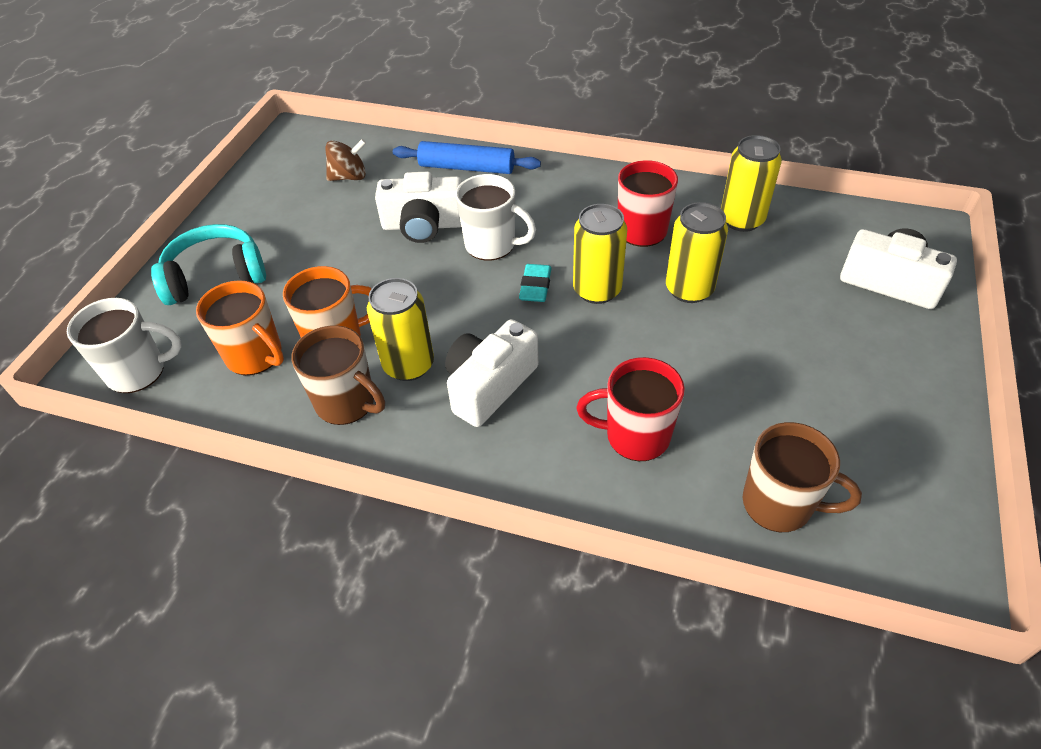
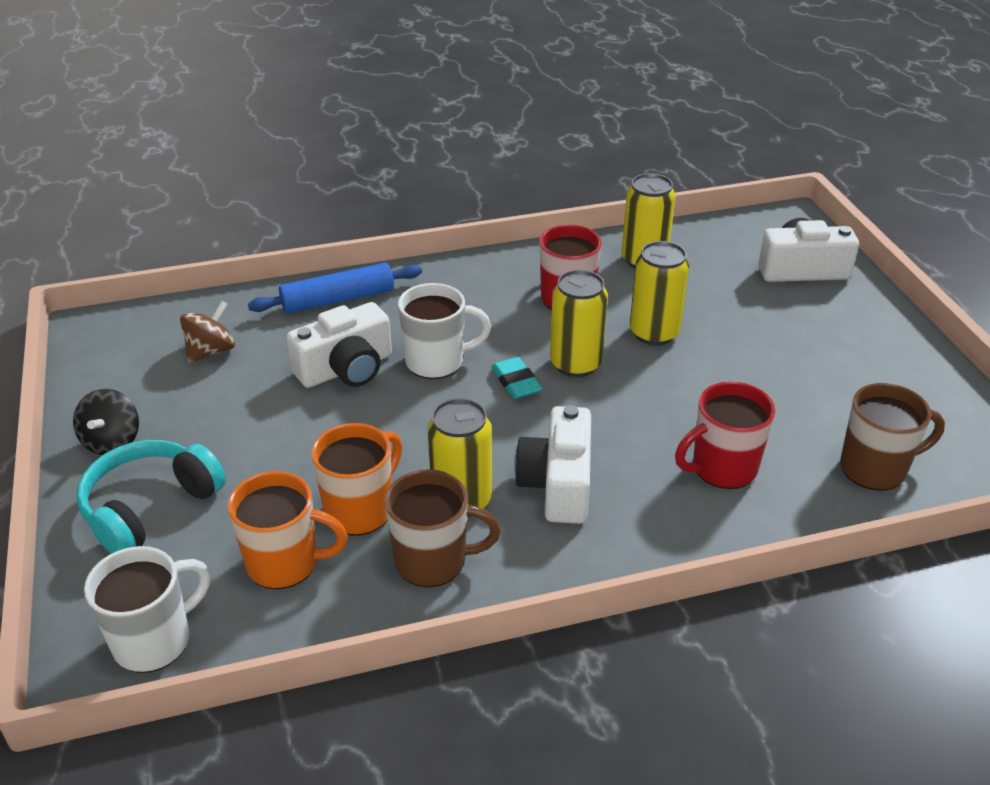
camera: 35 degrees left, 10 degrees down
(236, 219) = (112, 441): none -> black spinning top

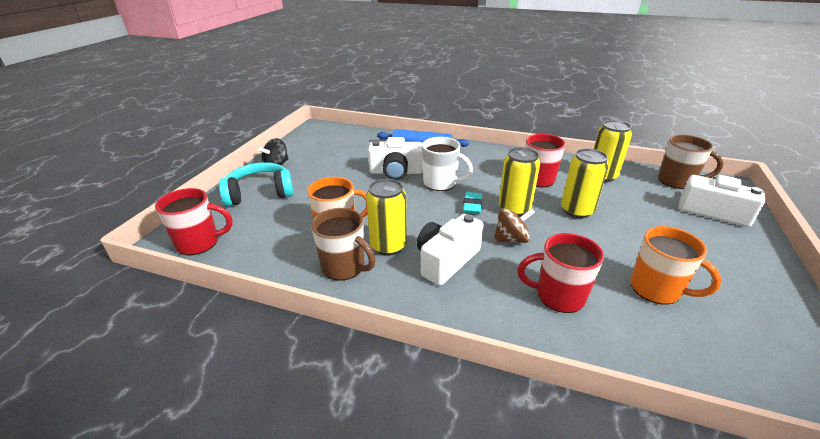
camera: 35 degrees right, 5 degrees down
(155, 641) = (199, 243): white mug -> red mug
(211, 351) = (349, 148): brown spinning top -> brown spinning top (511, 239)
(285, 563) = (282, 237): orange mug -> orange mug (656, 289)
(875, 468) = (683, 348): brown mug -> brown mug (677, 181)

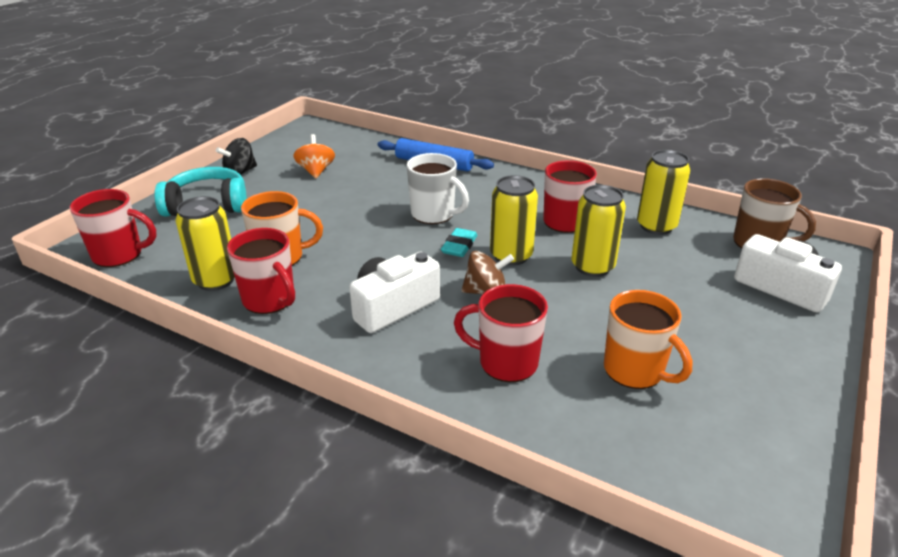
camera: 10 degrees right, 0 degrees up
(336, 159) = (316, 171): none -> orange spinning top
(344, 267) = (270, 300): brown mug -> red mug
(388, 246) = (331, 282): yellow can -> yellow can (215, 280)
(396, 172) = (384, 194): white camera -> none

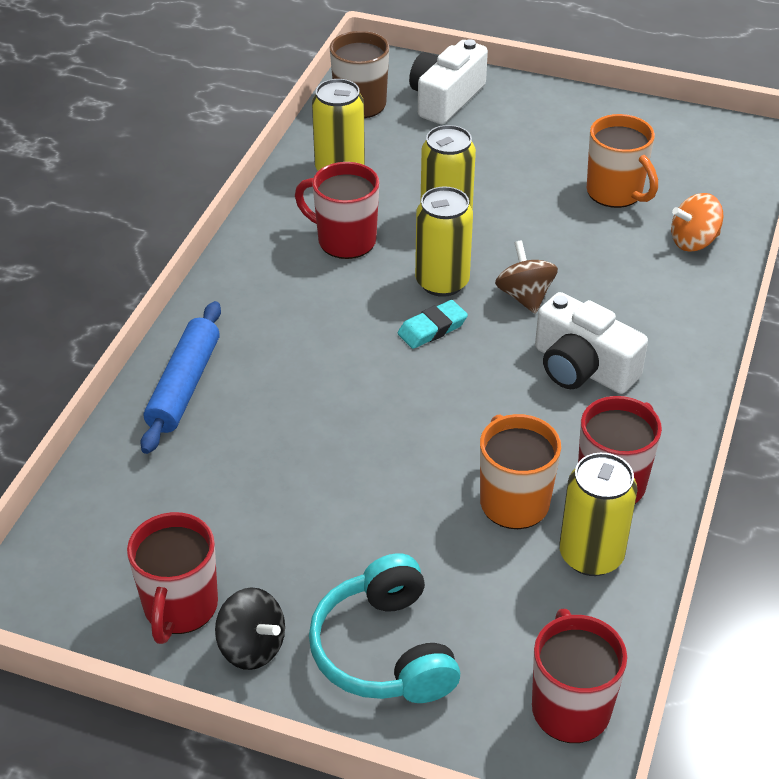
camera: 100 degrees left, 10 degrees up
(316, 171) = (232, 533): orange spinning top -> orange spinning top (693, 241)
(434, 214) = (354, 363): white mug -> none
(459, 246) = (432, 328): turquoise eraser -> turquoise eraser turned 45 degrees counterclockwise
(506, 362) = (640, 272): red mug -> red mug (180, 608)
(635, 371) = (615, 193): orange mug -> orange mug turned 105 degrees clockwise

